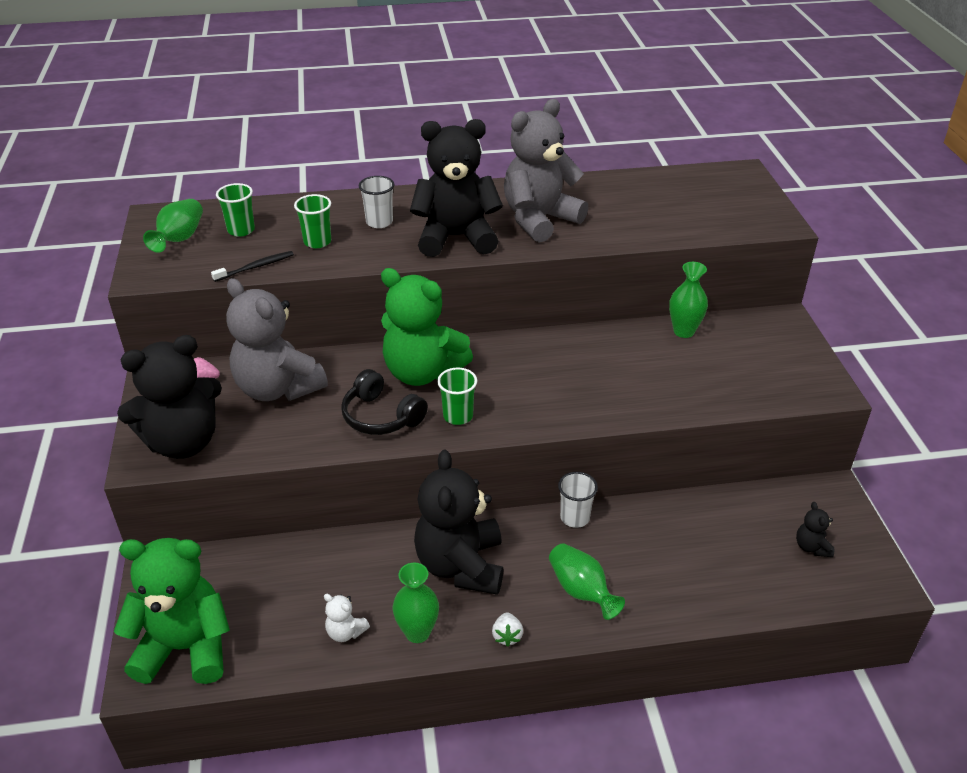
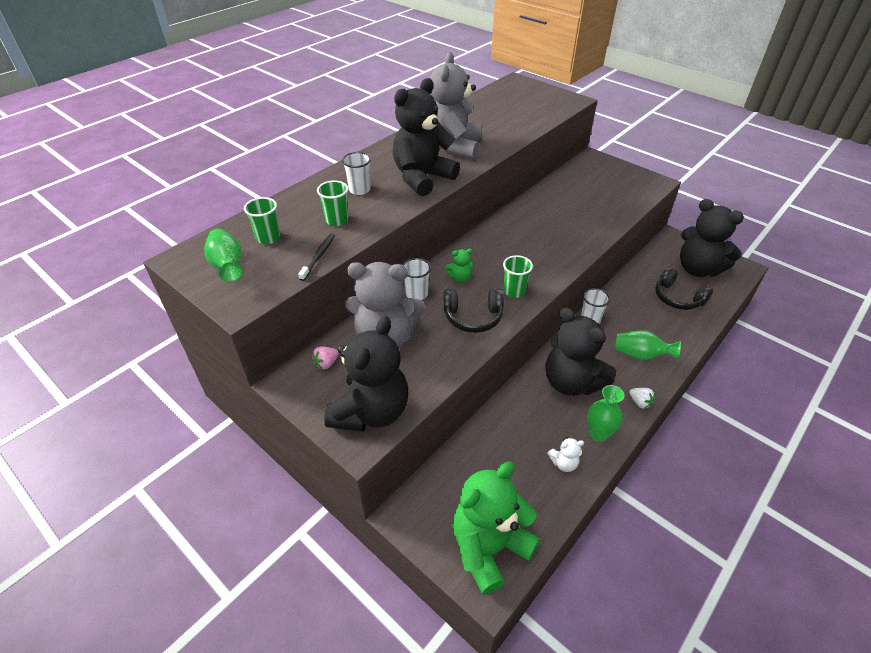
camera: 40 degrees left, 5 degrees up
(360, 364) = (417, 294): none -> white cup
(422, 372) = (460, 278): green teddy bear -> green teddy bear, size x0.42
(683, 331) = (558, 185): green vase -> none
(727, 562) = (677, 298): none -> black headphones
(811, 547) = (698, 269): black teddy bear -> black teddy bear, size x2.40

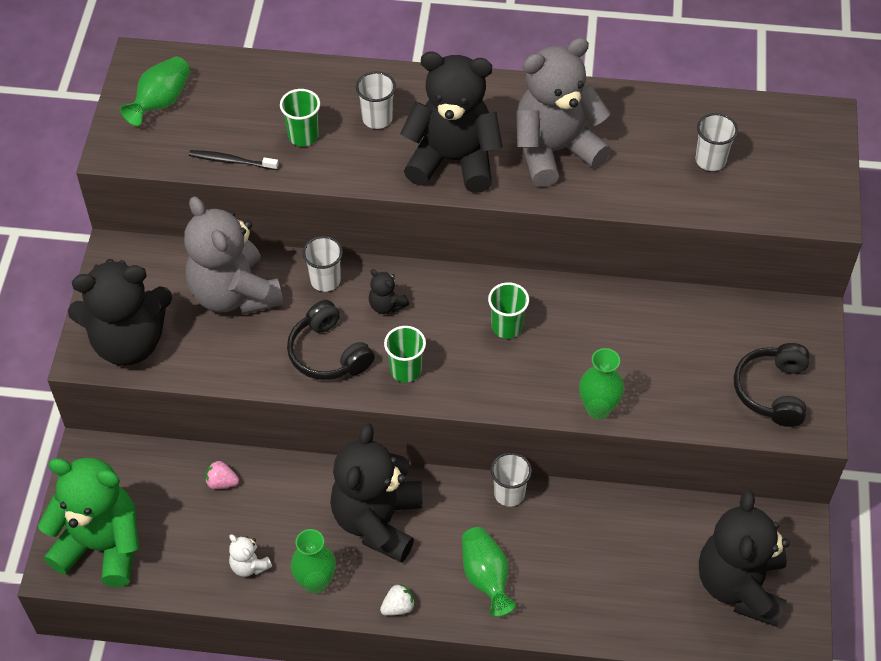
camera: 55 degrees right, 10 degrees up
(268, 238) = (227, 101): green cup -> green cup (507, 327)
(319, 256) = (231, 161): black toothbrush -> black toothbrush turned 150 degrees counterclockwise
(326, 363) = (162, 267): pink strawberry -> pink strawberry (222, 482)
(460, 278) = (386, 305): green teddy bear -> black teddy bear
(509, 112) = (710, 160): none -> white cup
(598, 236) = (598, 408): none -> green vase
(640, 402) = (398, 607): white strawberry -> white strawberry turned 135 degrees counterclockwise
(677, 298) = (644, 581): black headphones -> black headphones (772, 391)

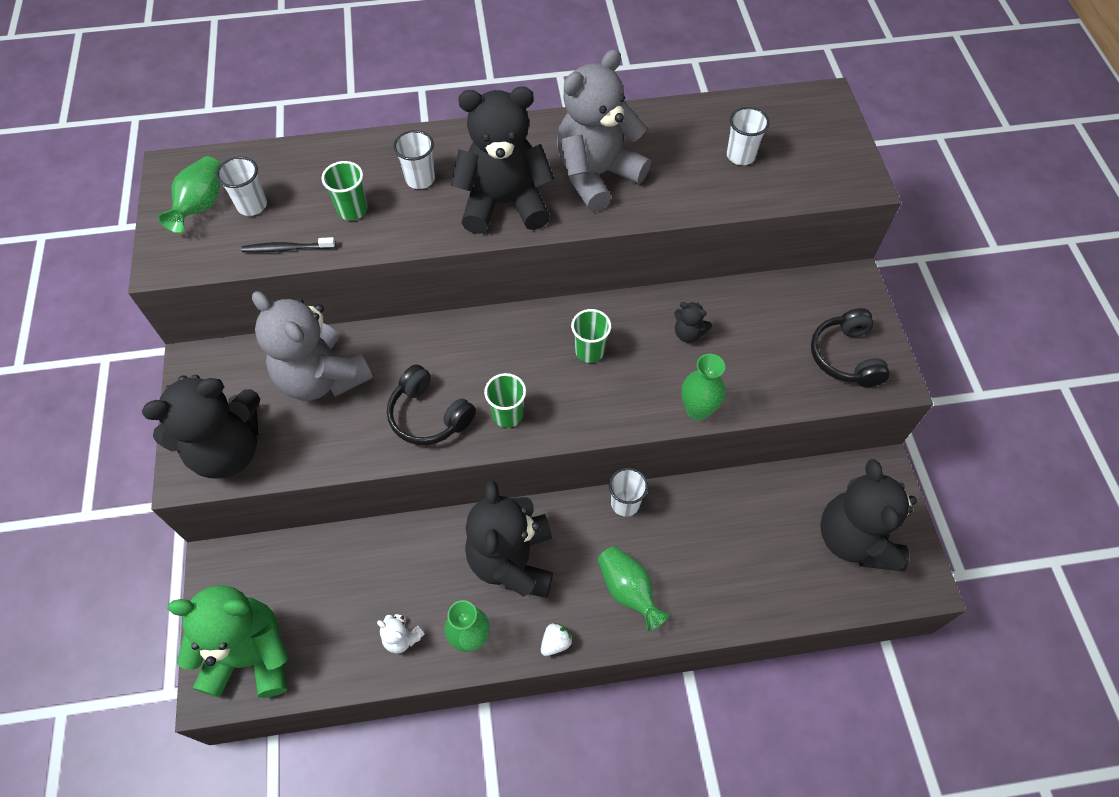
camera: 15 degrees left, 5 degrees up
(222, 482) = (354, 560): pink strawberry -> none
(325, 280) = (407, 345): white cup -> white cup (252, 205)
(386, 305) = (471, 356): black teddy bear -> black teddy bear (688, 333)

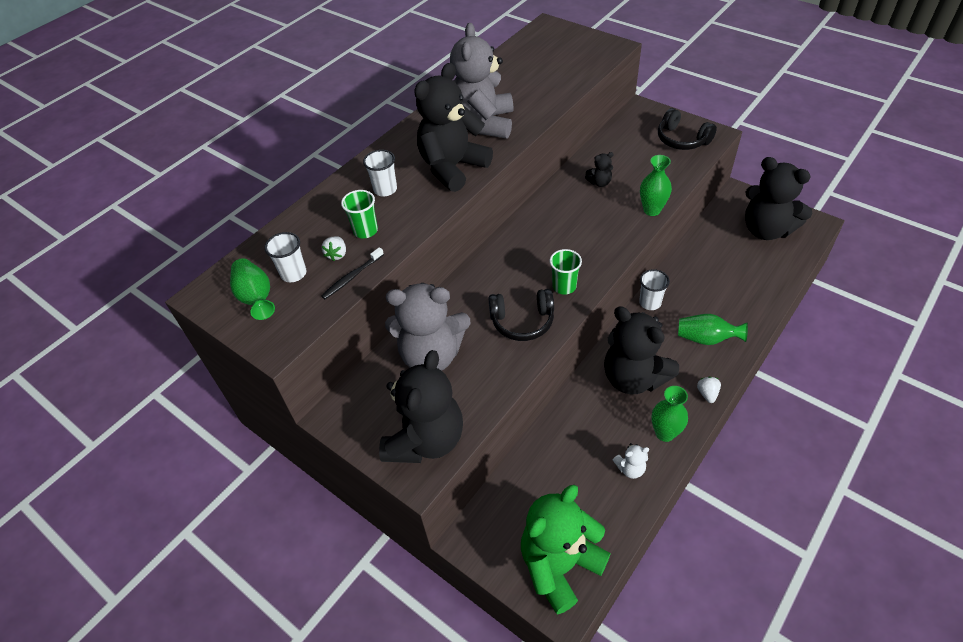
camera: 40 degrees left, 10 degrees down
(303, 215) = (337, 254): none -> white strawberry
(589, 351) = (563, 226): green cup -> none
(740, 156) = (543, 71): white cup -> none

